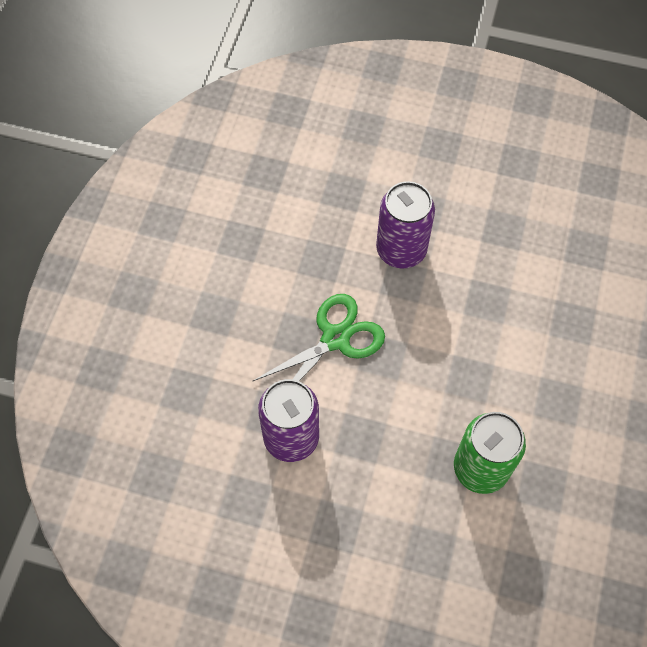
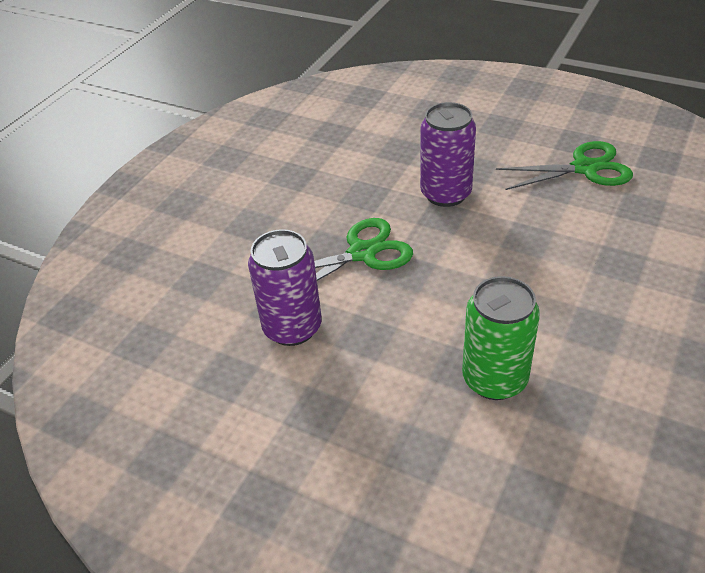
camera: 15 degrees right, 20 degrees down
(530, 200) = (584, 168): none -> green scissors

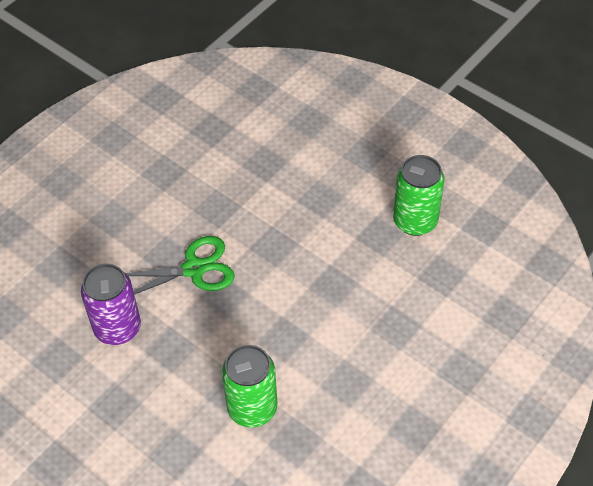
camera: 10 degrees right, 10 degrees up
(446, 194) = (285, 222): purple can -> none
(584, 168) = (415, 221): green scissors -> green can

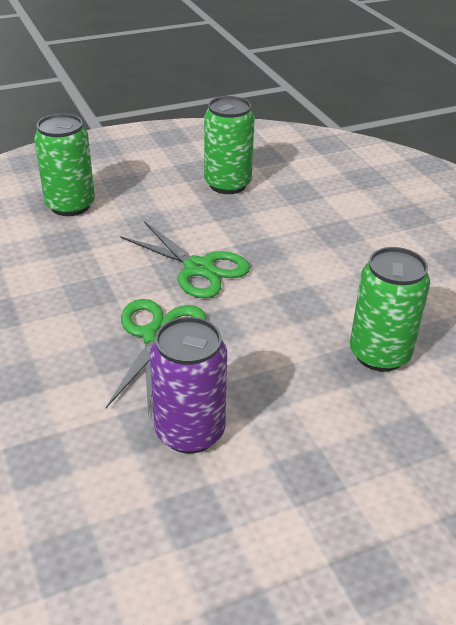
camera: 65 degrees left, 15 degrees down
(284, 256) = (198, 268): none -> green scissors
(311, 139) = (70, 205): none -> green can

